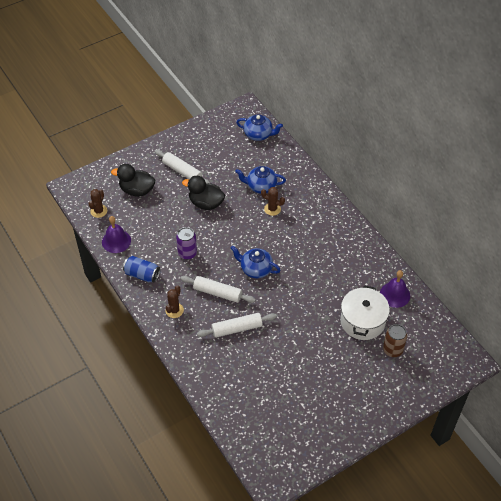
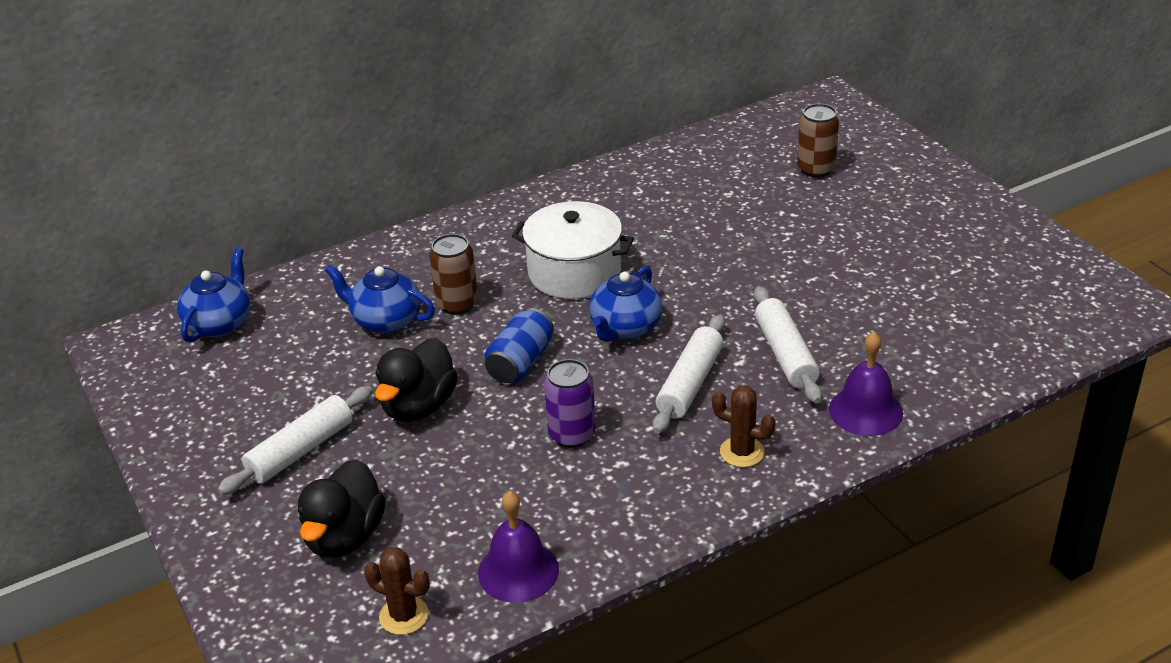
camera: 85 degrees left, 15 degrees down
(142, 274) = (634, 514): blue can -> blue can (520, 362)
(261, 186) = (385, 320): blue teapot -> blue teapot turned 105 degrees clockwise
(272, 209) = (457, 304): brown cactus -> brown can
(362, 321) = (755, 198): white pot -> white pot (574, 272)
(395, 294) = (692, 162): purple bell -> purple bell (865, 411)

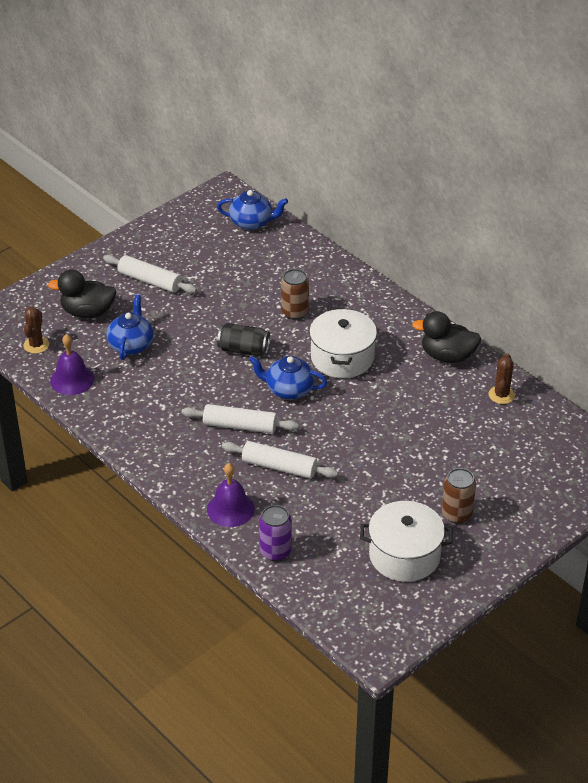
camera: 75 degrees right, 5 degrees up
(385, 320) = (271, 286): blue teapot -> blue teapot (131, 345)
(419, 406) = (195, 316): black duck -> black duck (447, 356)
(520, 362) = (243, 350): blue can -> black can
(572, 434) = (183, 382): purple can -> purple can (275, 551)
(742, 452) = (181, 456): brown cactus -> brown cactus (501, 395)
(785, 354) = (279, 467): white rolling pin -> white rolling pin turned 45 degrees clockwise
(816, 169) = (510, 464): brown can -> brown can (456, 514)
(967, 267) = (404, 555): none -> white pot

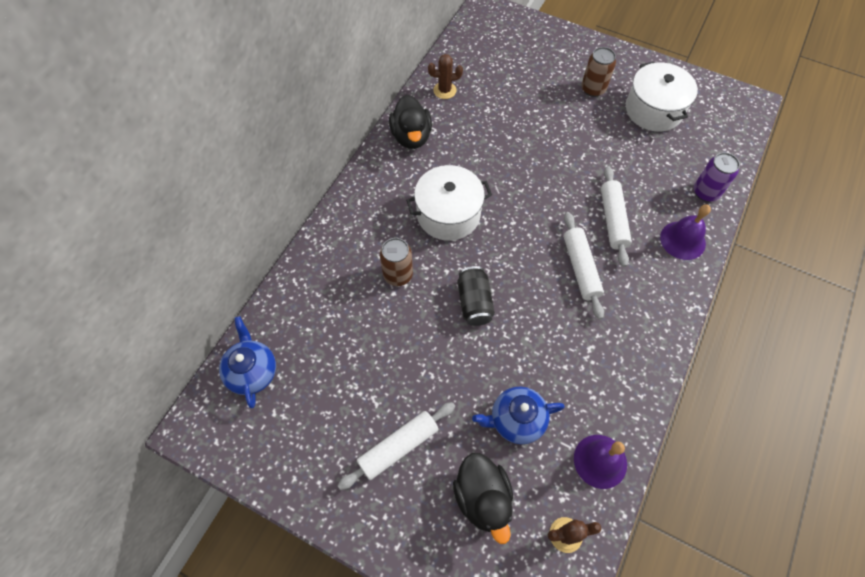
camera: 110 degrees left, 20 degrees up
(150, 281) = (398, 447): white rolling pin -> white rolling pin turned 45 degrees clockwise
(288, 389) = (512, 244): blue teapot -> none

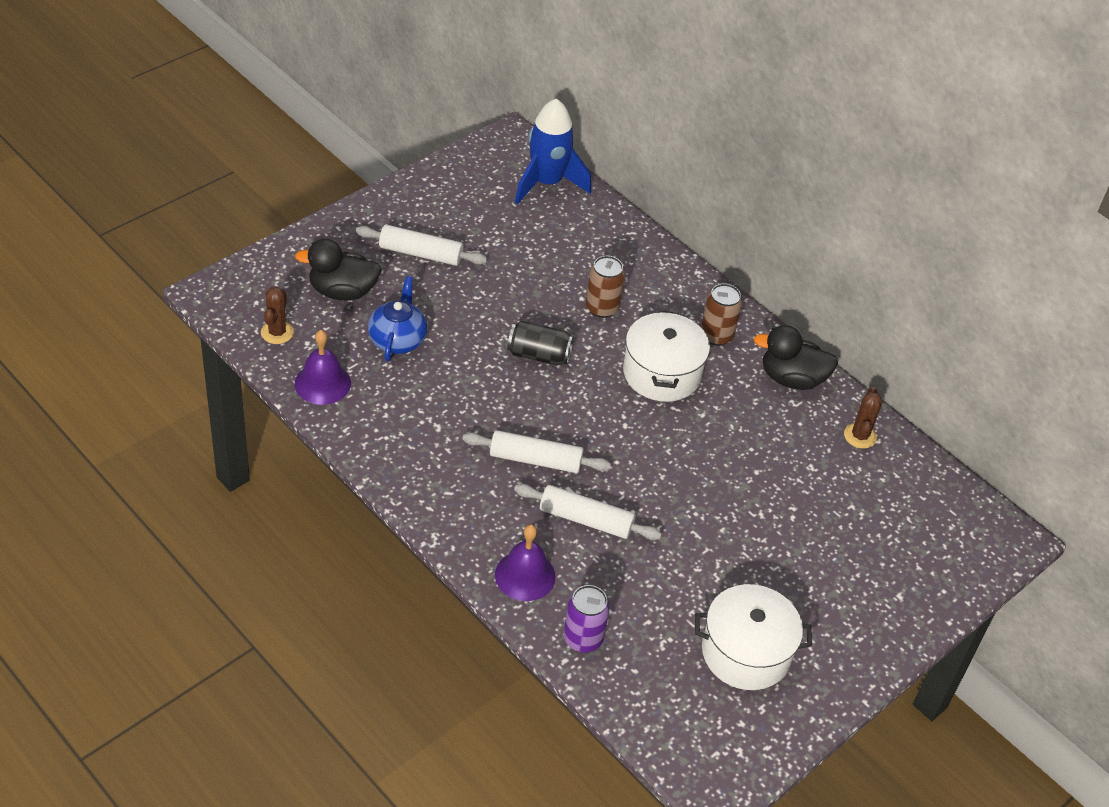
camera: 105 degrees right, 15 degrees down
(252, 371) = (547, 183): blue teapot -> blue rocket
(398, 447) = (421, 253): white rolling pin -> white rolling pin turned 60 degrees counterclockwise
(593, 89) = (809, 598): brown can -> brown can (716, 335)

